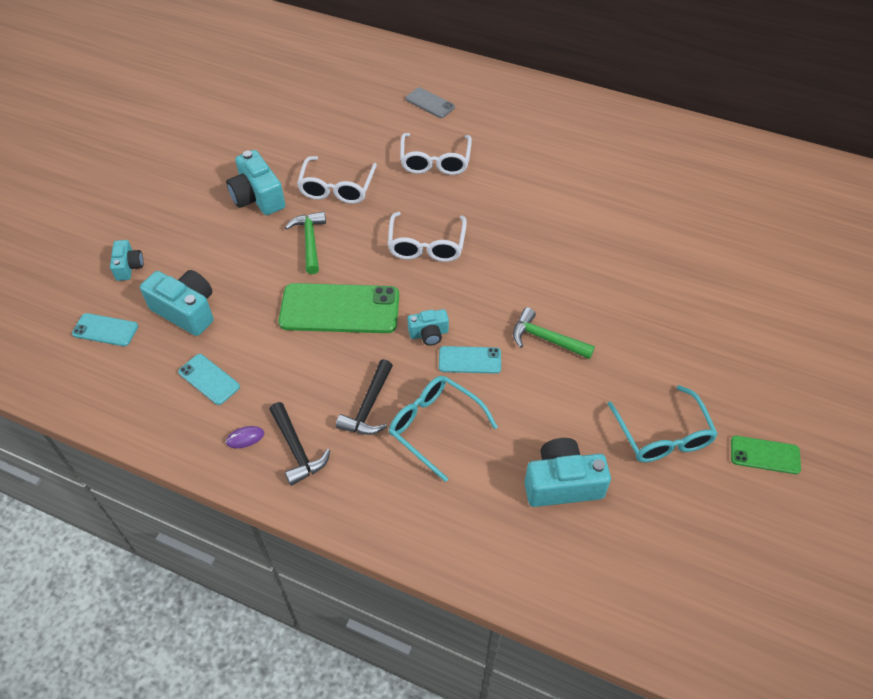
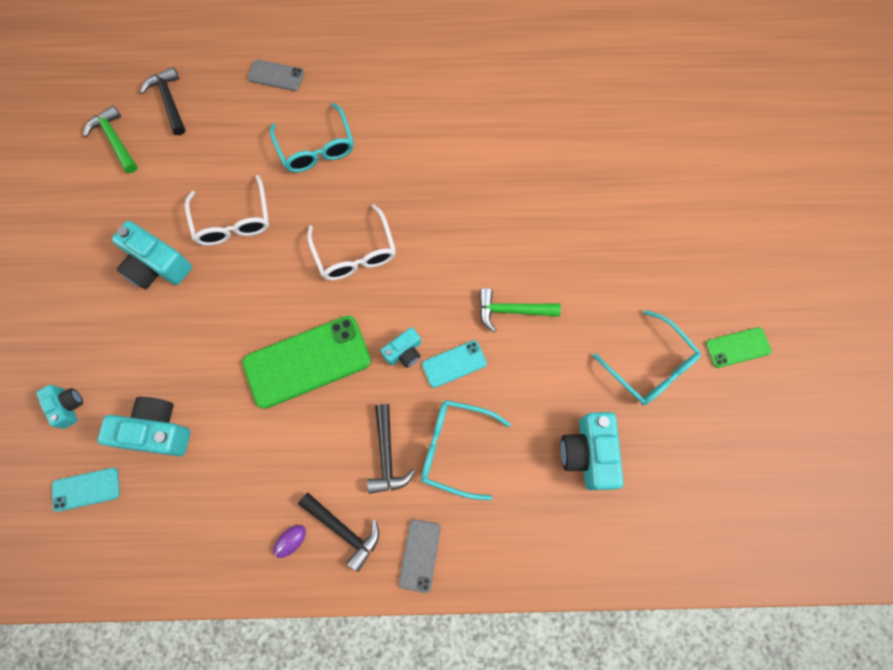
camera: 25 degrees left, 20 degrees up
(209, 379) = (221, 496): turquoise phone -> none
(310, 241) = (238, 296): green hammer -> green hammer (115, 140)
(334, 93) = (169, 101): none -> black hammer
(354, 500) = (420, 555): none -> grey phone
(435, 161) = (316, 148): white glasses -> turquoise glasses
(562, 483) = (588, 453): turquoise camera -> turquoise camera turned 60 degrees counterclockwise

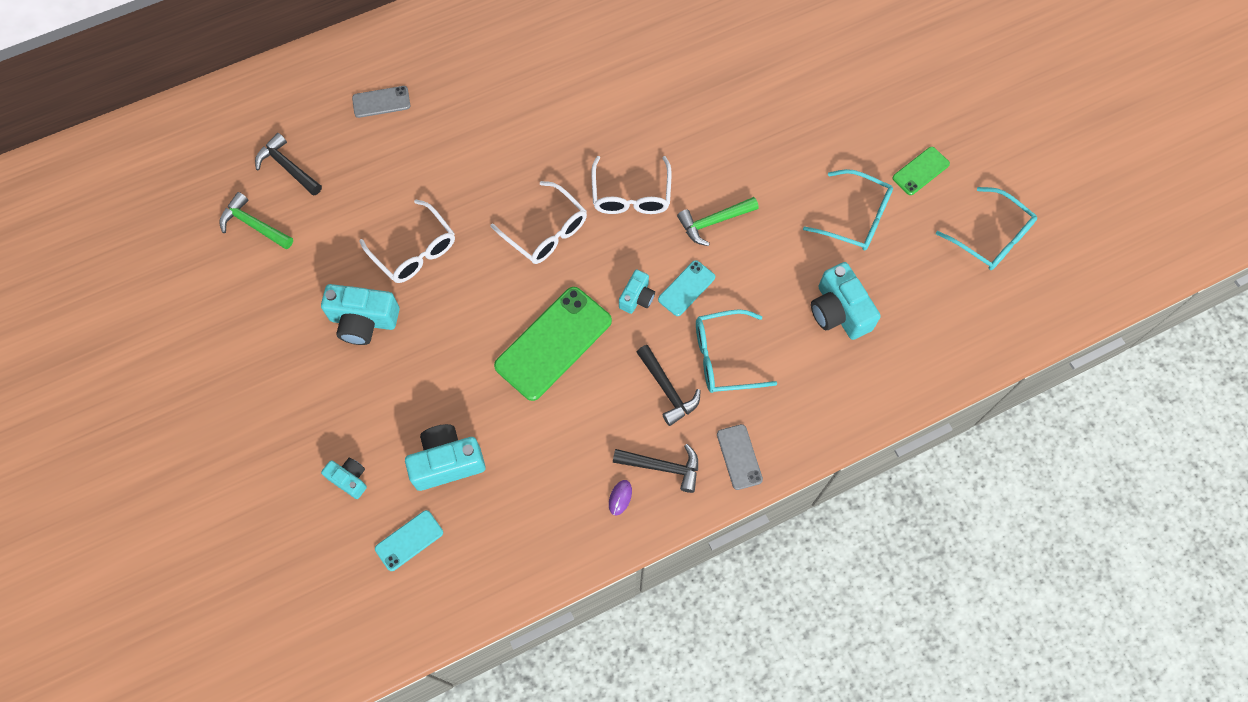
camera: 25 degrees left, 5 degrees down
(316, 148) = (457, 153): turquoise glasses -> turquoise glasses (991, 237)
(448, 252) = (631, 195): none -> white glasses

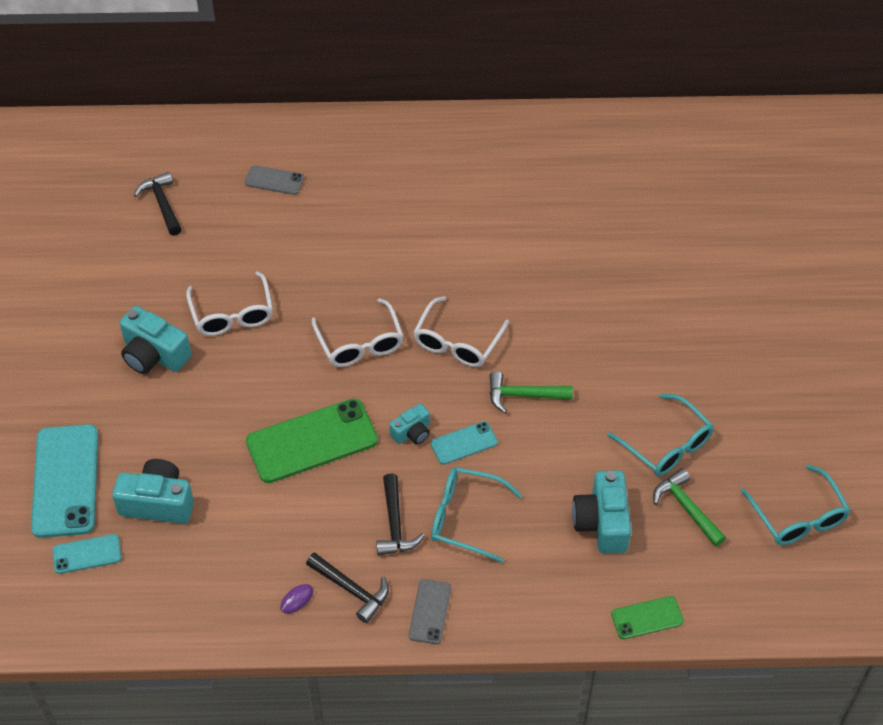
camera: 25 degrees right, 15 degrees down
(254, 225) = (106, 240): green hammer -> green hammer (686, 508)
(349, 479) = (65, 481): turquoise camera -> turquoise phone
(920, 171) = (757, 428): green phone -> green phone (647, 618)

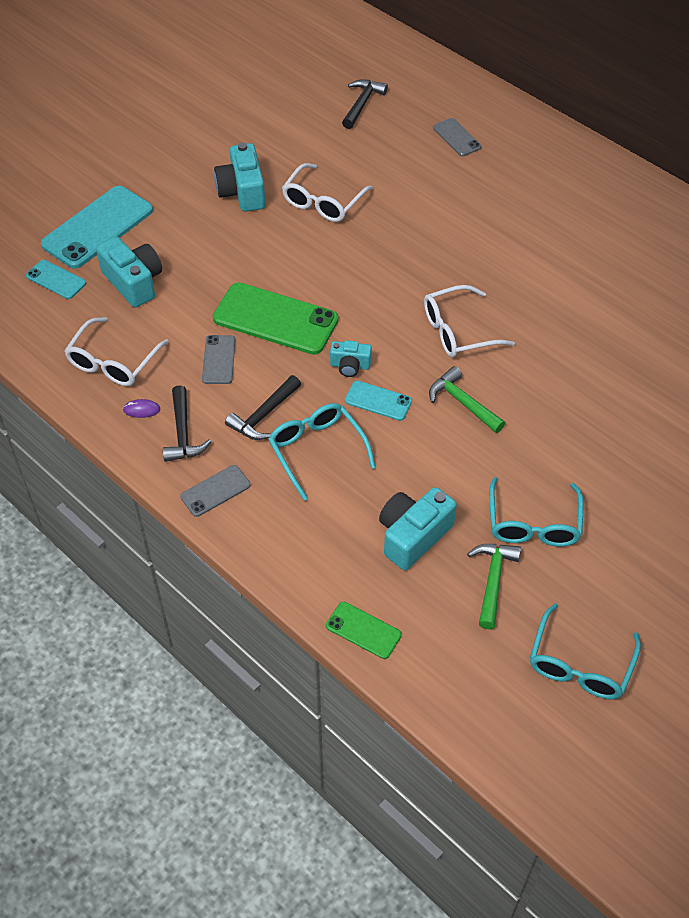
camera: 45 degrees right, 0 degrees up
(307, 509) = (219, 360): none -> grey phone
(360, 343) = (386, 281): white glasses -> white glasses (113, 362)

